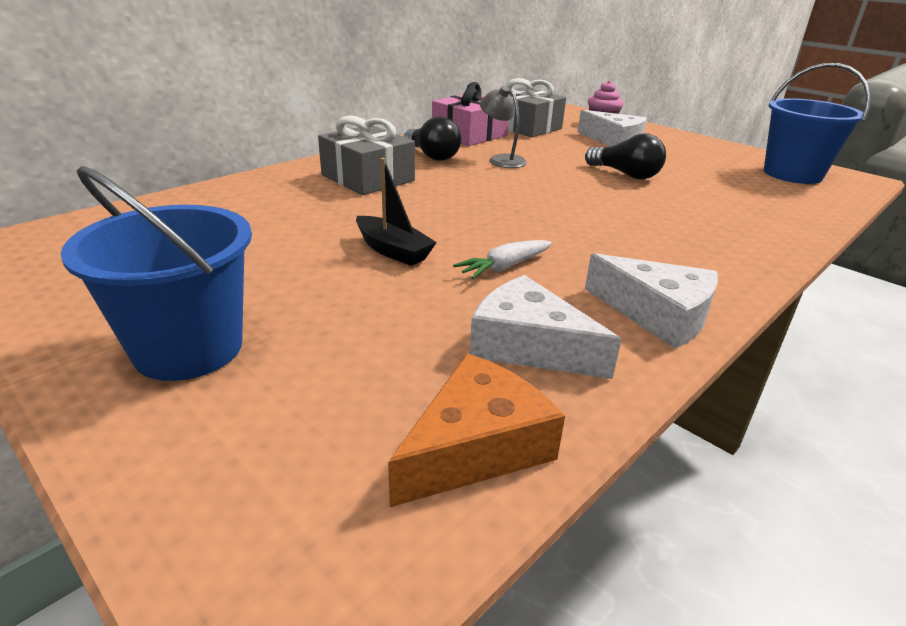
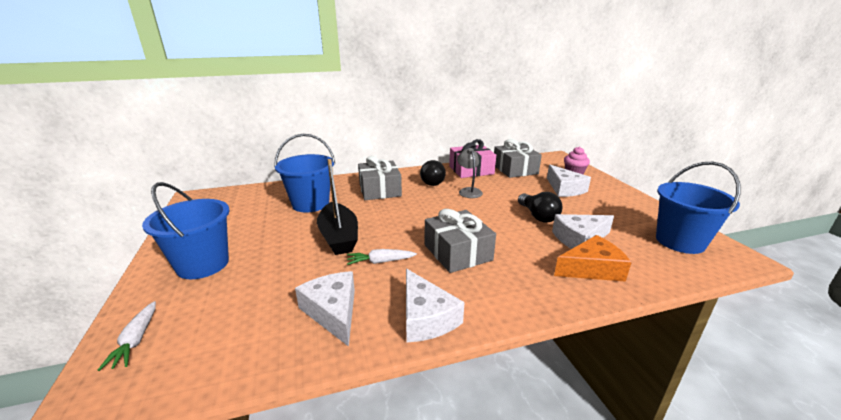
camera: 30 degrees right, 5 degrees down
(228, 506) = (136, 340): none -> white carrot
(273, 216) = (310, 204): none -> blue bucket
(393, 250) = (339, 237): black boat -> black boat, size x1.56
(476, 446) = (244, 355): orange cheese -> orange cheese (592, 269)
(590, 233) = (458, 252): none -> grey gift
(701, 190) = (579, 239): none -> white cheese

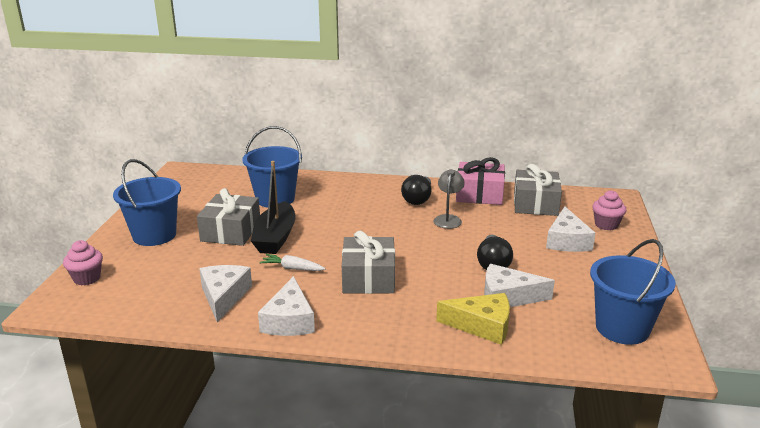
camera: 25 degrees right, 0 degrees up
(136, 340) = (87, 278): white carrot -> pink cupcake
(380, 190) = (354, 198): grey gift -> grey gift (231, 231)
(592, 269) = (482, 326): orange cheese -> yellow cheese

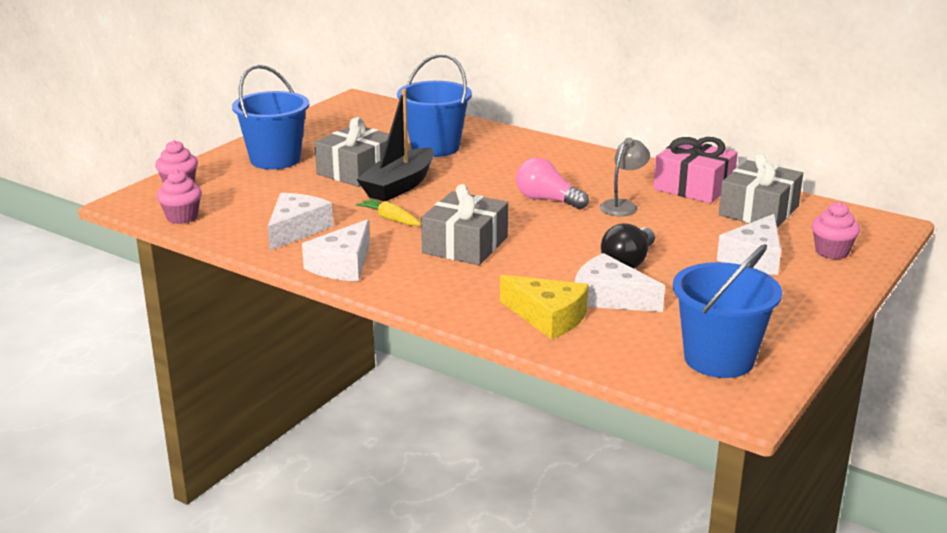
camera: 25 degrees right, 0 degrees up
(112, 309) = (182, 217): none -> pink cupcake
(292, 268) = (390, 219): white carrot -> yellow carrot
(394, 226) = (547, 200): none -> pink light bulb
(418, 199) = (607, 178): black light bulb -> none

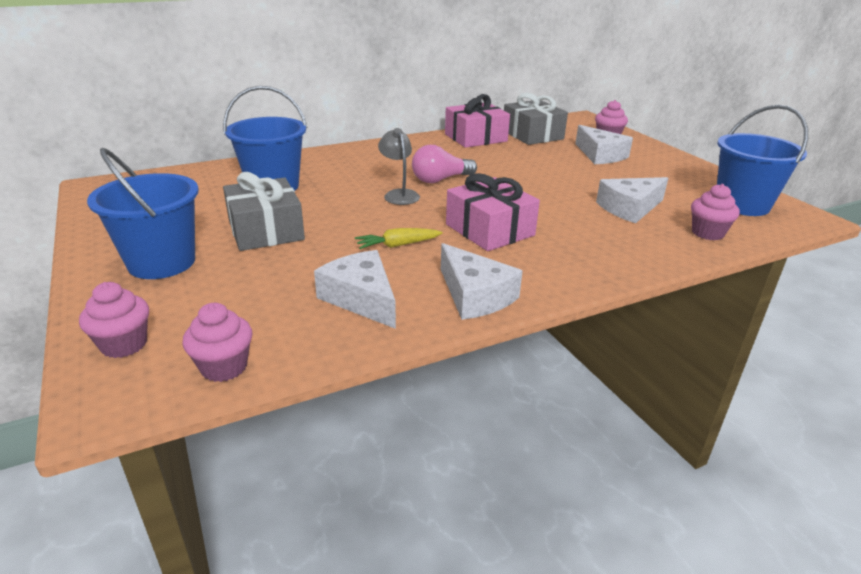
camera: 60 degrees left, 5 degrees up
(399, 186) = (331, 222): black boat -> none
(465, 245) = (490, 230): grey gift -> pink gift
(548, 317) = (650, 237): yellow cheese -> none
(600, 346) = (707, 233): none -> pink cupcake
(623, 205) = (480, 162): grey lamp -> grey lamp (399, 194)
(628, 262) = (575, 186): black light bulb -> none

